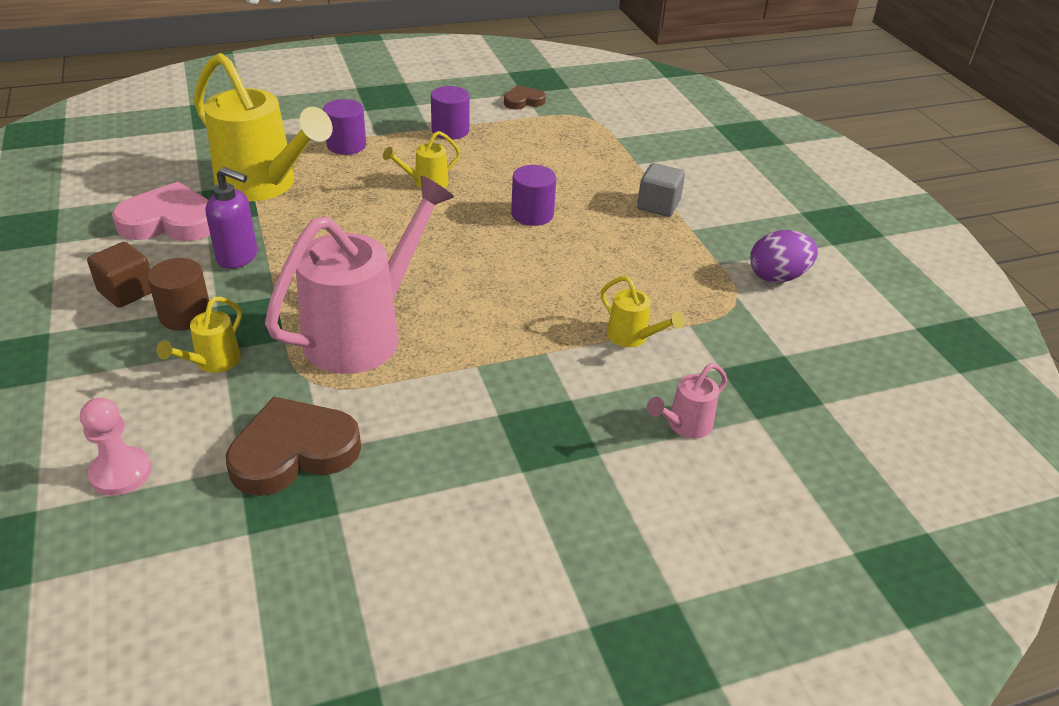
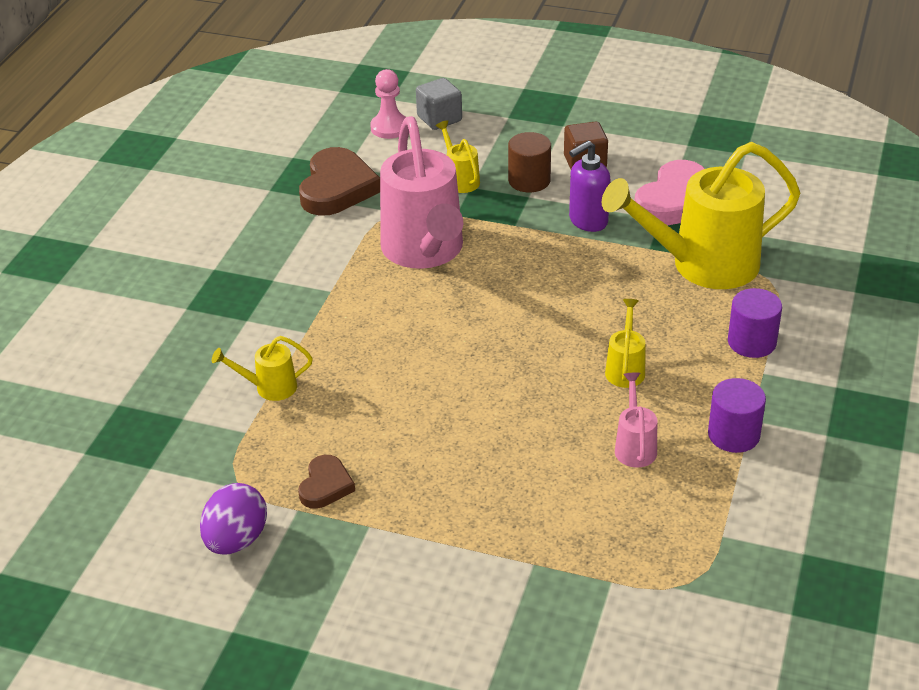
camera: 130 degrees right, 0 degrees up
(523, 101) = (775, 540): brown heart -> brown heart (325, 485)
(532, 214) = (503, 418): purple cylinder -> none
(658, 205) = (434, 526): grey cube -> grey cube (439, 118)
(685, 425) = (158, 362): pink watering can -> pink watering can (634, 446)

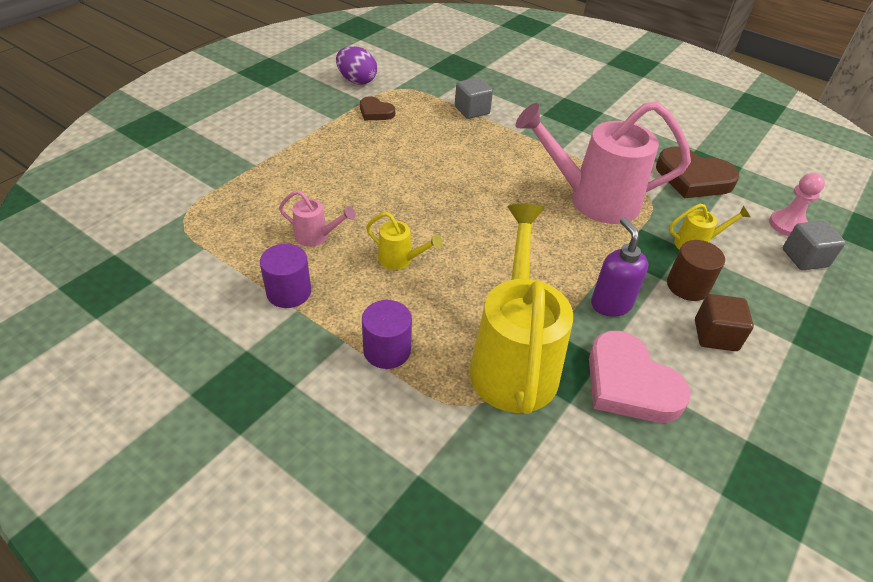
camera: 105 degrees right, 5 degrees up
(270, 387) = (472, 110): yellow watering can -> grey cube

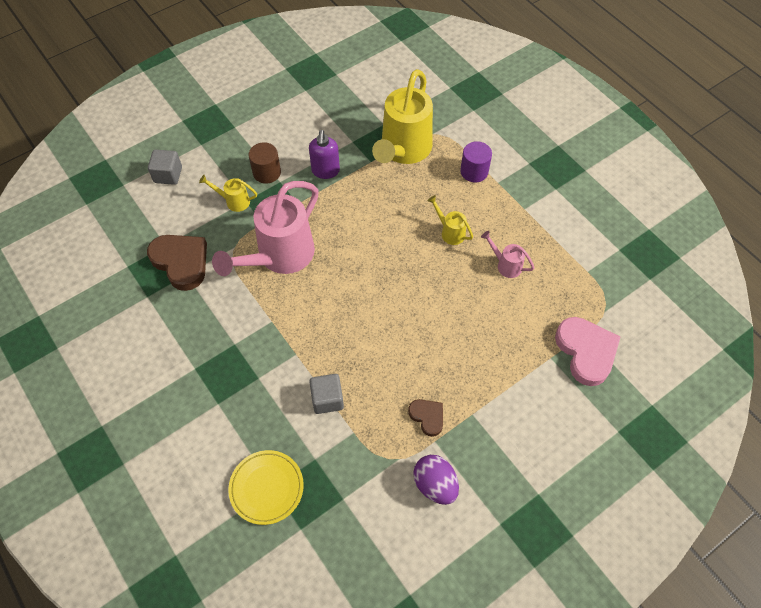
camera: 160 degrees left, 15 degrees up
(289, 292) = (529, 222): purple cylinder -> none
(490, 65) = (266, 488): none -> yellow plate
(594, 200) = (280, 256): pink watering can -> pink watering can turned 105 degrees clockwise
(629, 383) = (346, 126): pink heart -> pink heart (586, 352)
(715, 335) = (276, 139): brown cube -> none
(787, 225) = (151, 203): pink pawn -> none

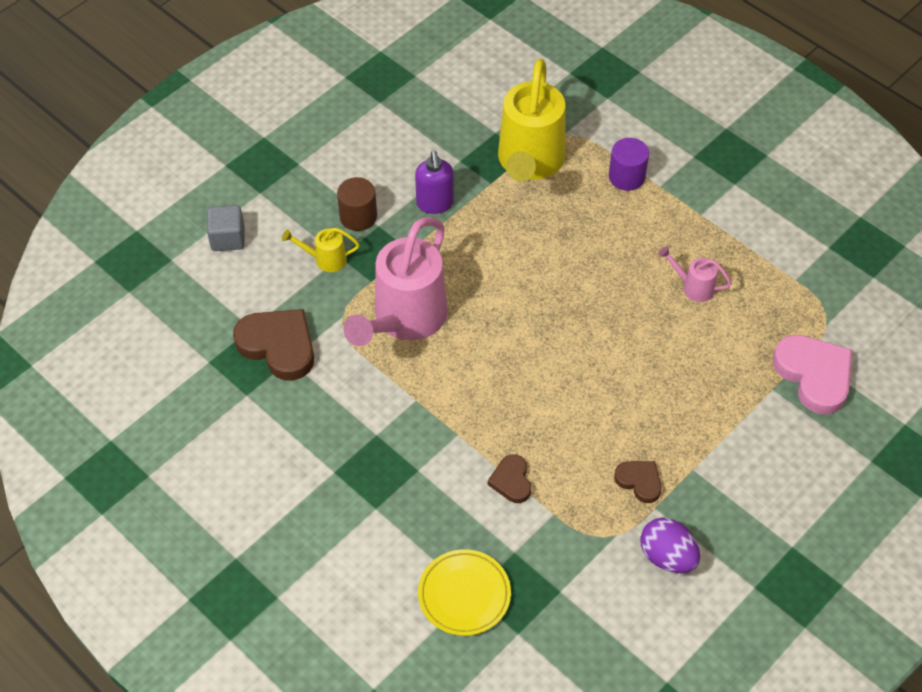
camera: 10 degrees left, 5 degrees down
(327, 399) = (511, 481): grey cube -> brown heart
(450, 232) = (614, 257): yellow watering can -> none

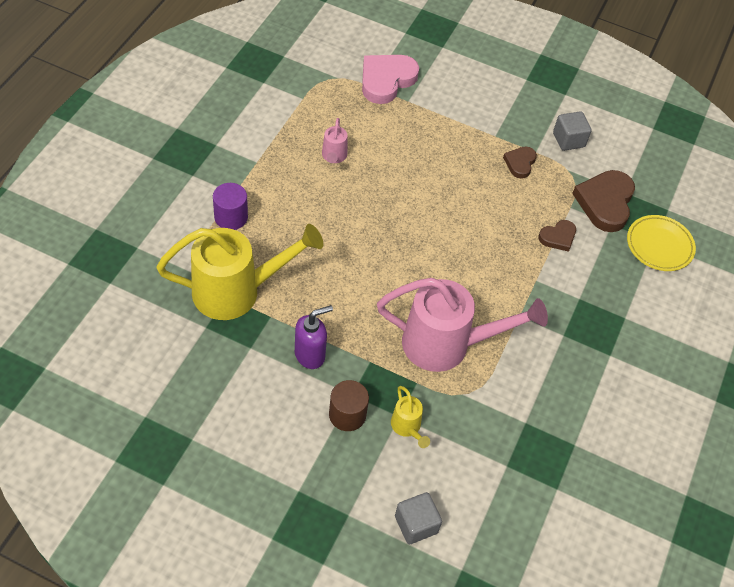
camera: 115 degrees left, 0 degrees up
(278, 346) = (515, 436): brown heart -> brown heart (605, 203)
(667, 556) = (568, 140): purple egg -> grey cube

